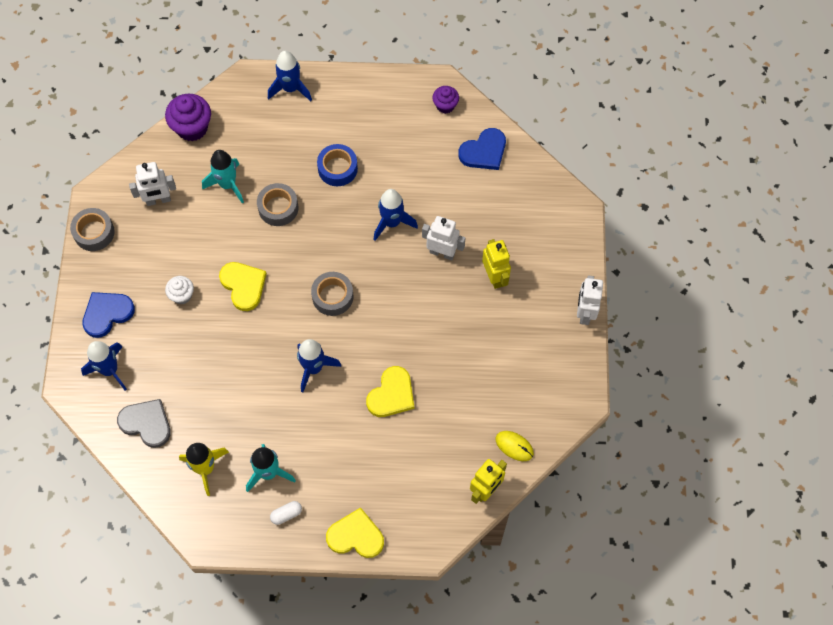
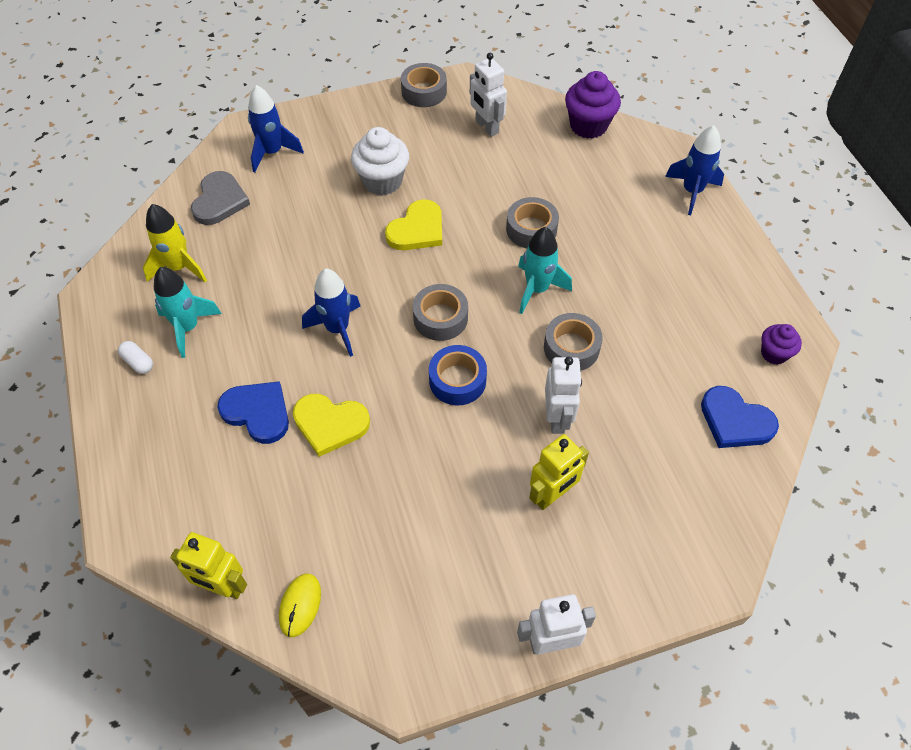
camera: 70 degrees right, 10 degrees down
(107, 314) = (336, 130): blue heart -> blue heart (257, 412)
(182, 295) = (382, 181): white cupcake -> white cupcake, size x1.69
(227, 185) = (536, 176): turquoise rocket -> turquoise rocket (537, 289)
(337, 168) = (614, 268): blue tape -> blue tape (457, 380)
(356, 536) = (123, 445): yellow heart -> none
(392, 223) = (571, 348): blue rocket -> grey tape

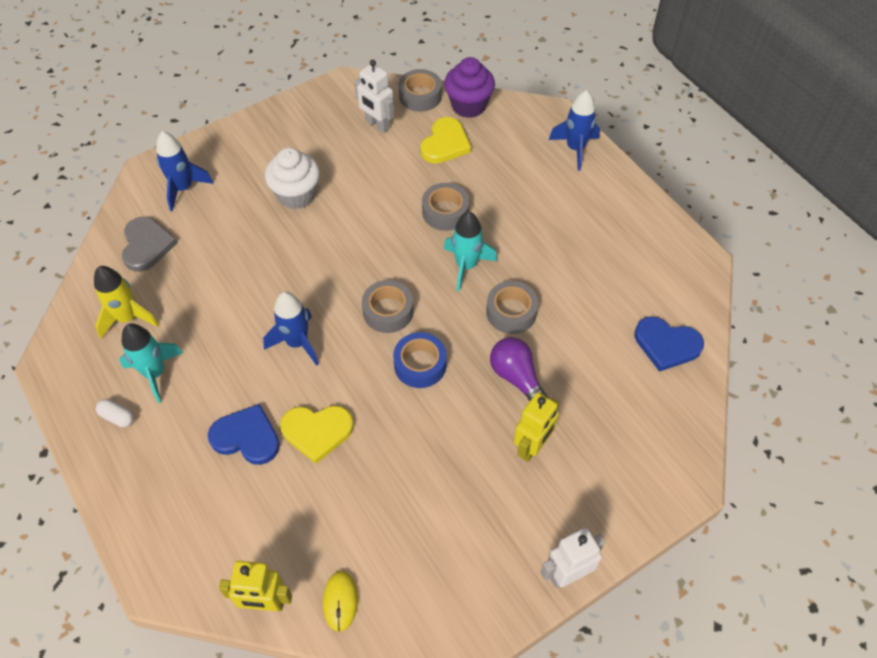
camera: 15 degrees left, 0 degrees up
(417, 229) = (342, 234): yellow heart -> yellow heart (445, 143)
(424, 92) = (309, 102): grey tape -> grey tape (420, 96)
(557, 418) = (517, 378): white robot -> purple light bulb
(774, 353) = (682, 278): purple cupcake -> none

